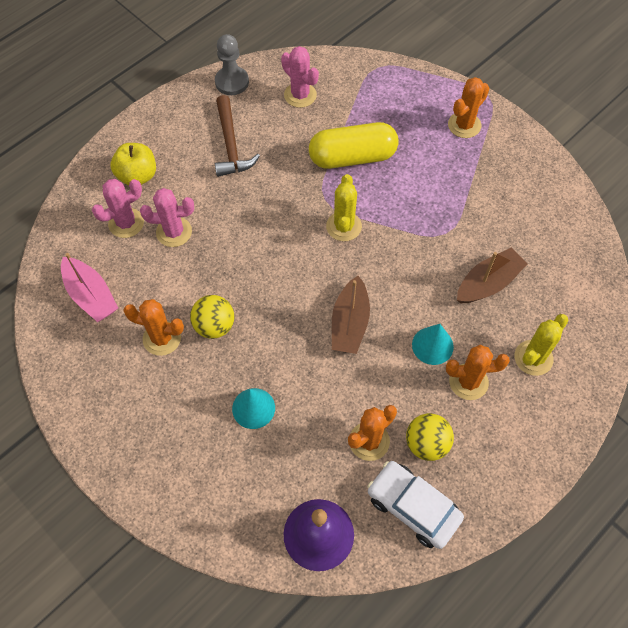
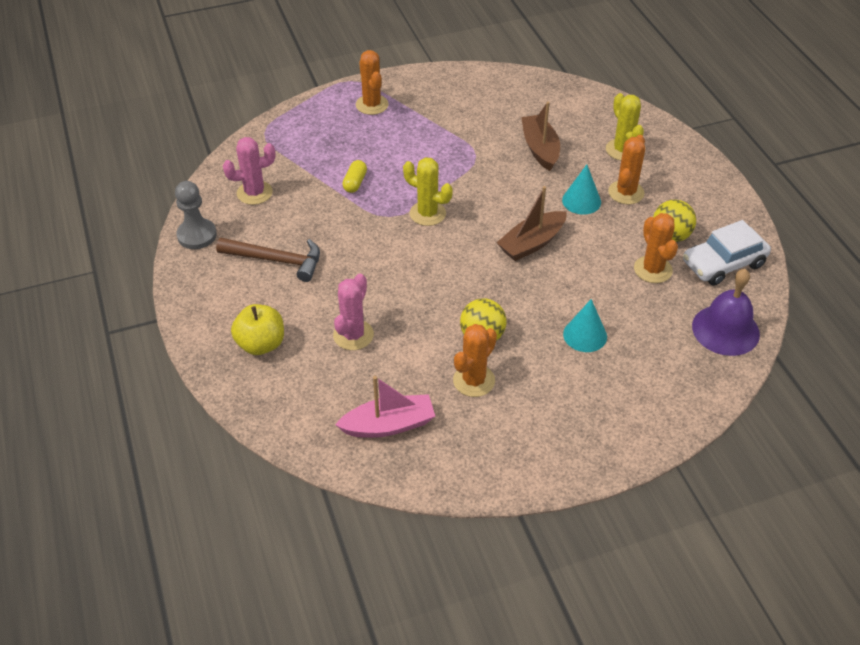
camera: 65 degrees left, 15 degrees down
(126, 223) = (316, 370): pink cactus -> none
(349, 323) = (532, 243): brown boat -> brown boat turned 105 degrees clockwise
(352, 157) = (355, 182): yellow capsule -> yellow capsule, size x0.44

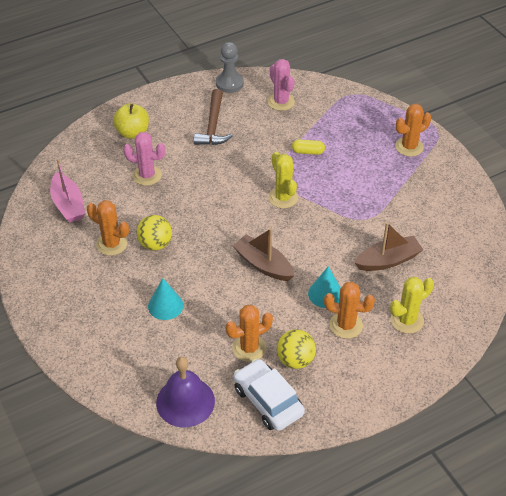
camera: 80 degrees right, 0 degrees up
(427, 213) = (283, 198): yellow cactus -> yellow cactus turned 45 degrees counterclockwise

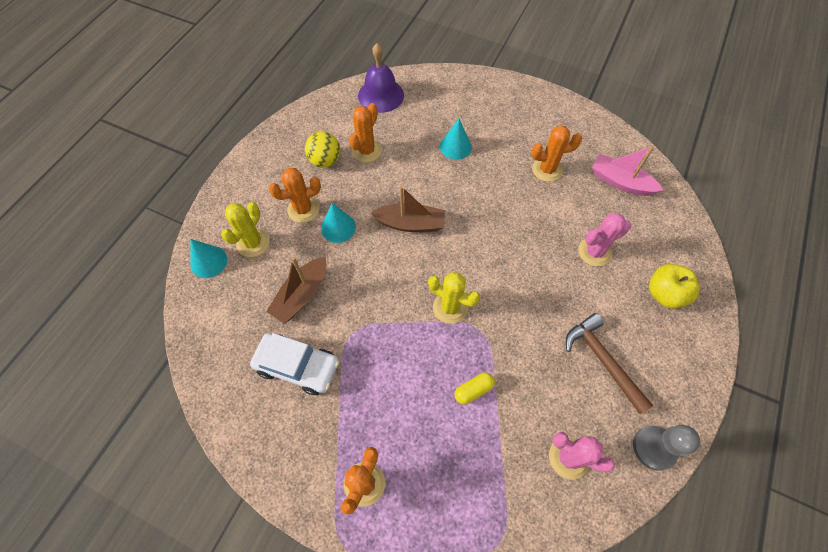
camera: 145 degrees right, 15 degrees up
(155, 244) = (514, 189): yellow ball -> none
(268, 401) = (325, 124): white car -> white car (298, 366)
(453, 325) = (208, 261): none -> turquoise cone

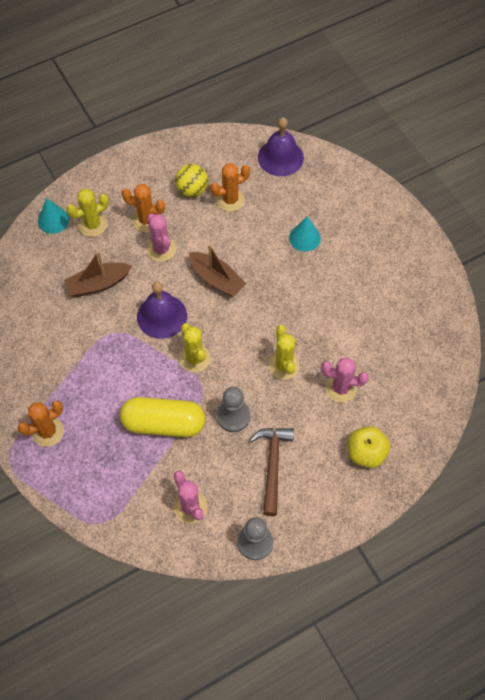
camera: 35 degrees right, 0 degrees up
(298, 366) = (60, 331): white car -> none
(338, 227) = (161, 249): turquoise cone -> pink cactus
(387, 287) = (162, 316): none -> purple bell
(473, 390) = (163, 423): yellow capsule -> yellow capsule, size x2.26
(530, 338) = (233, 416): none -> grey pawn
(532, 263) = (283, 365): none -> yellow cactus
(547, 169) = (364, 301): orange cactus -> none
(620, 182) = (417, 349): pink boat -> none

